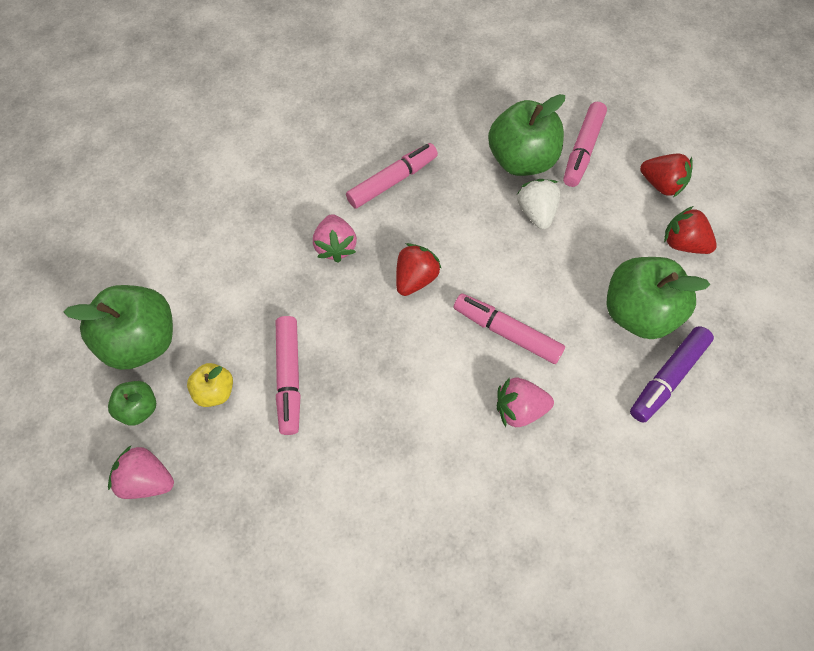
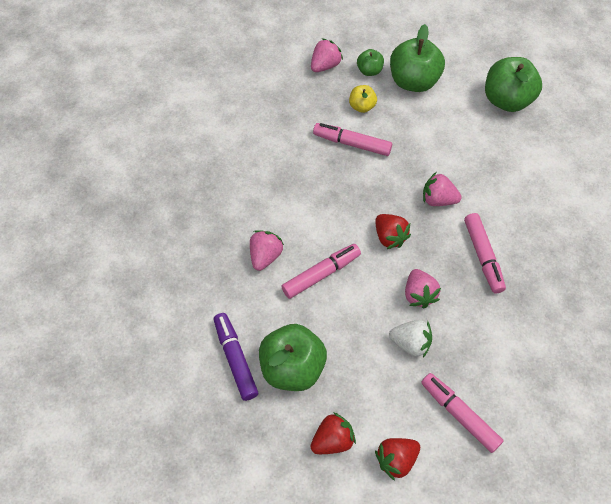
camera: 115 degrees right, 5 degrees down
(474, 224) = (419, 294): none -> pink strawberry
(521, 160) = (467, 358): green apple -> green apple (507, 100)

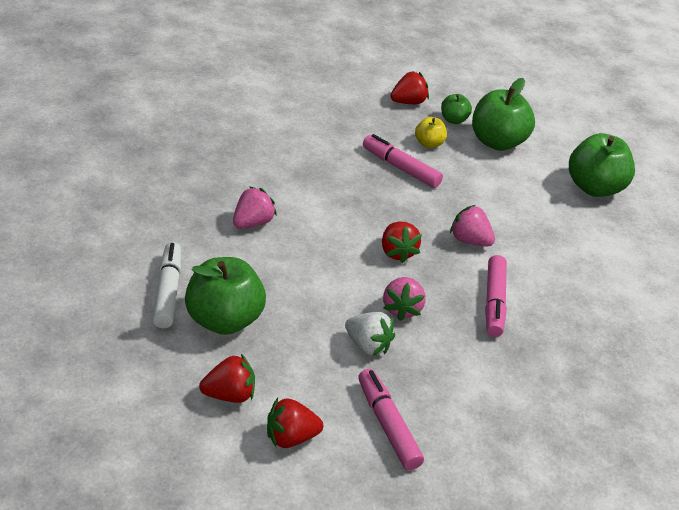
camera: 15 degrees right, 20 degrees down
(235, 359) = (168, 291): purple marker -> white marker
(321, 274) = (303, 256): pink marker -> none
(325, 65) = (408, 102): pink strawberry -> red strawberry

